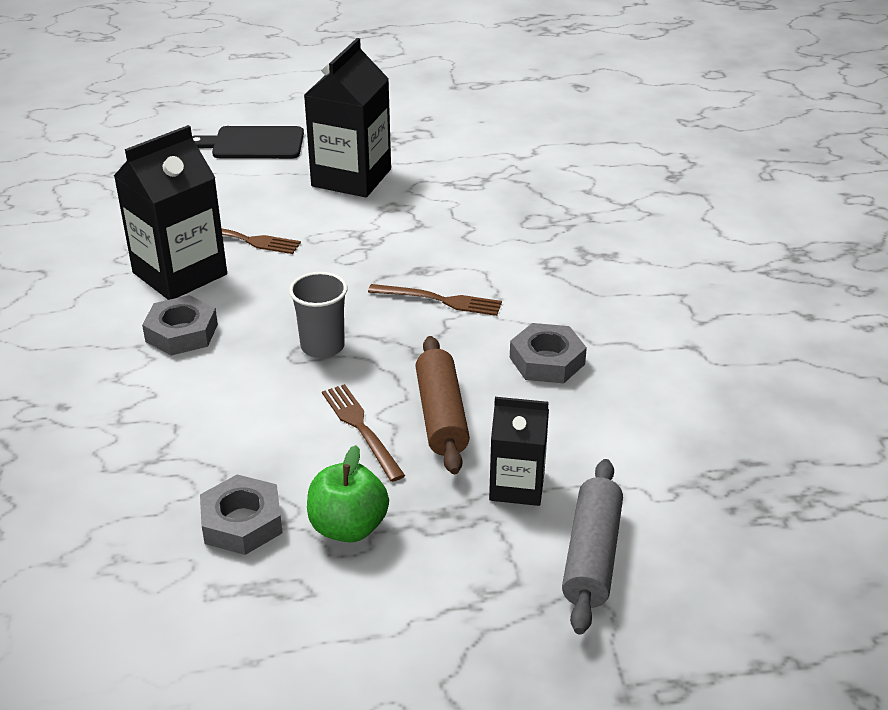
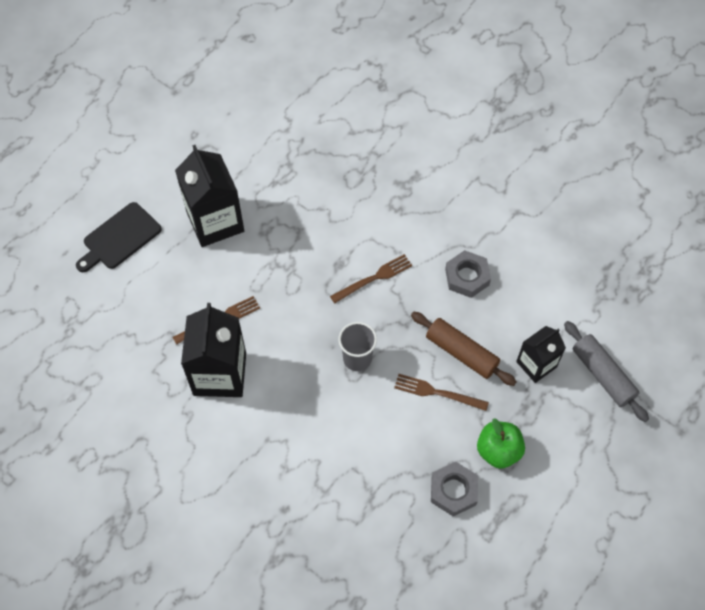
camera: 45 degrees left, 25 degrees up
(182, 333) = (277, 412): grey nut -> none

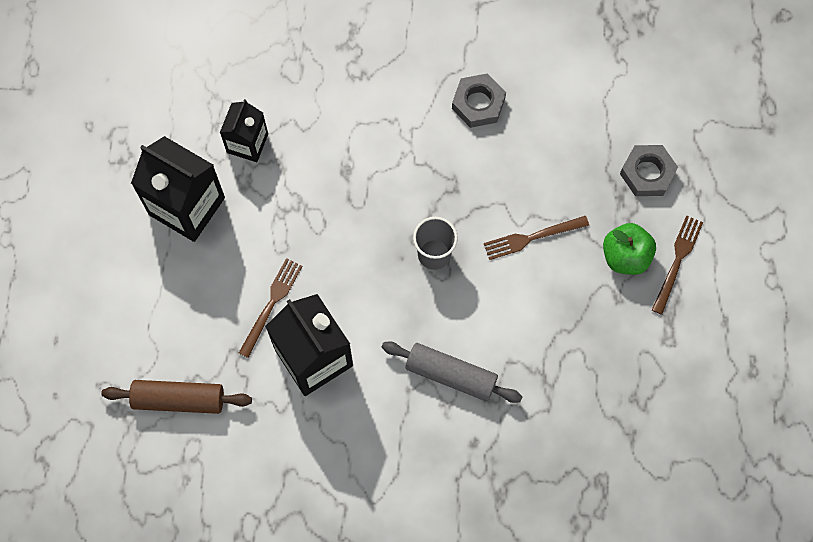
camera: 35 degrees left, 10 degrees up
(119, 238) = (101, 287): black cutting board -> none
(373, 278) = (390, 163): brown fork -> brown fork (677, 261)
(453, 491) = (612, 320): grey nut -> grey nut (647, 173)
(461, 353) = (527, 183): brown rolling pin -> brown rolling pin (179, 399)
(536, 364) = (602, 150): black carton -> black carton (247, 143)
(602, 375) = (668, 120): grey rolling pin -> grey rolling pin (451, 375)

